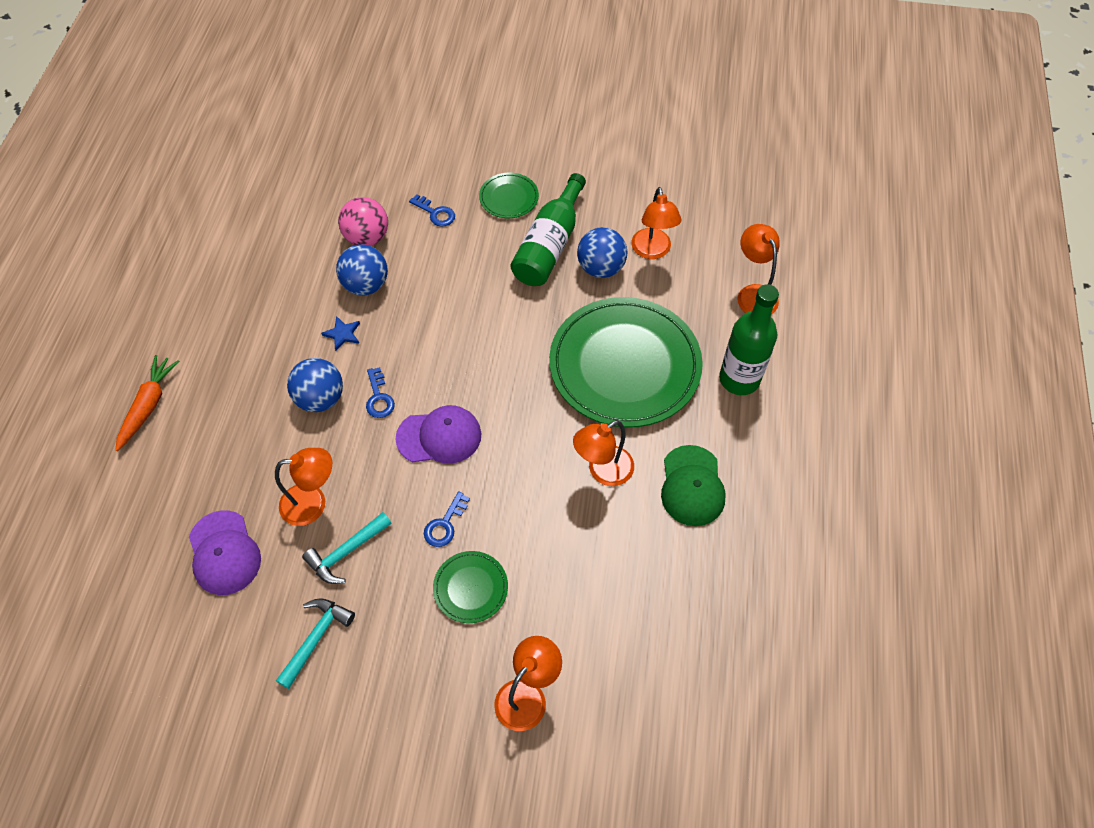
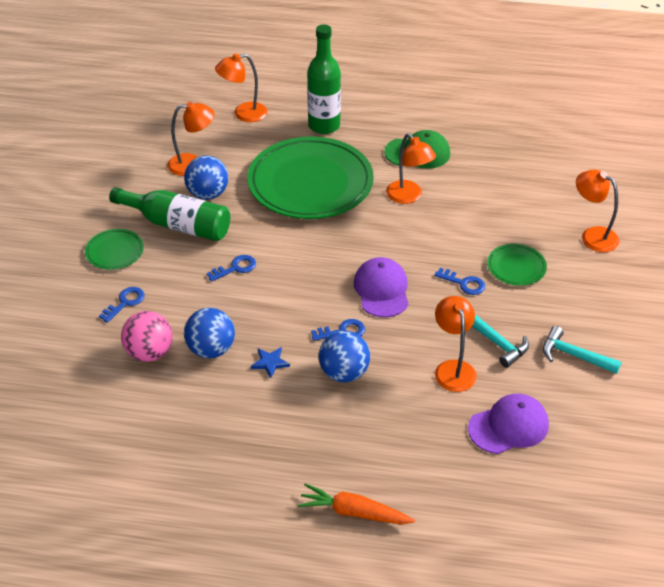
camera: 90 degrees left, 15 degrees down
(481, 299) = (235, 268): none -> blue key

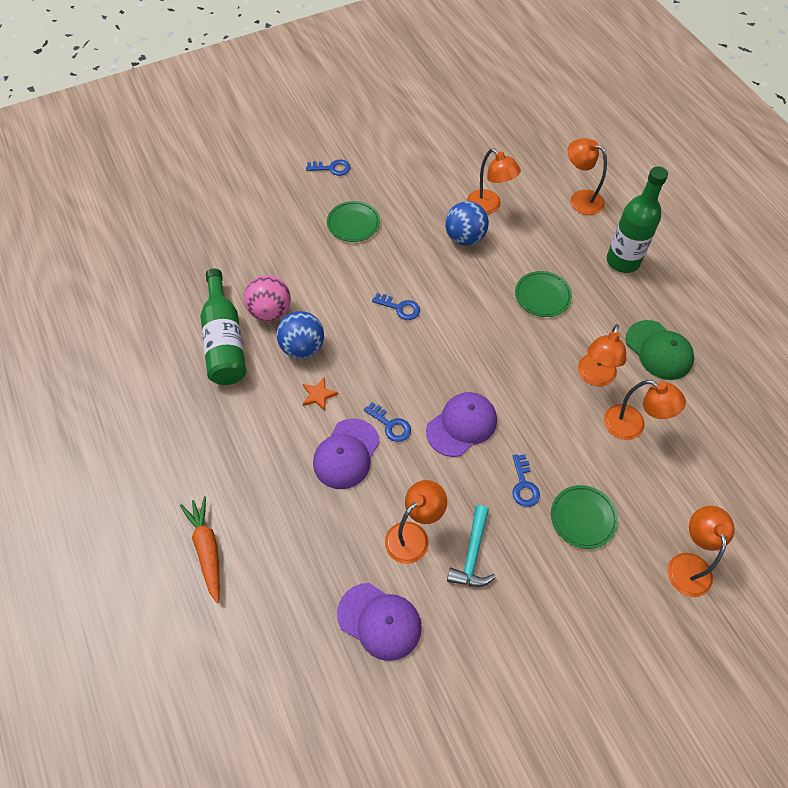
camera: 55 degrees right, 15 degrees up
(125, 302) = (308, 264): blue key -> blue key (332, 168)
(177, 224) = (414, 241): green bottle -> green bottle (225, 340)
(270, 363) = (318, 395): blue star -> orange star
(310, 183) = (542, 296): green plate -> green plate, size x0.44
(344, 373) = (346, 454): blue ball -> purple cap
(466, 201) = (632, 426): none -> orange lamp
(574, 355) = (509, 633): turquoise hammer -> none

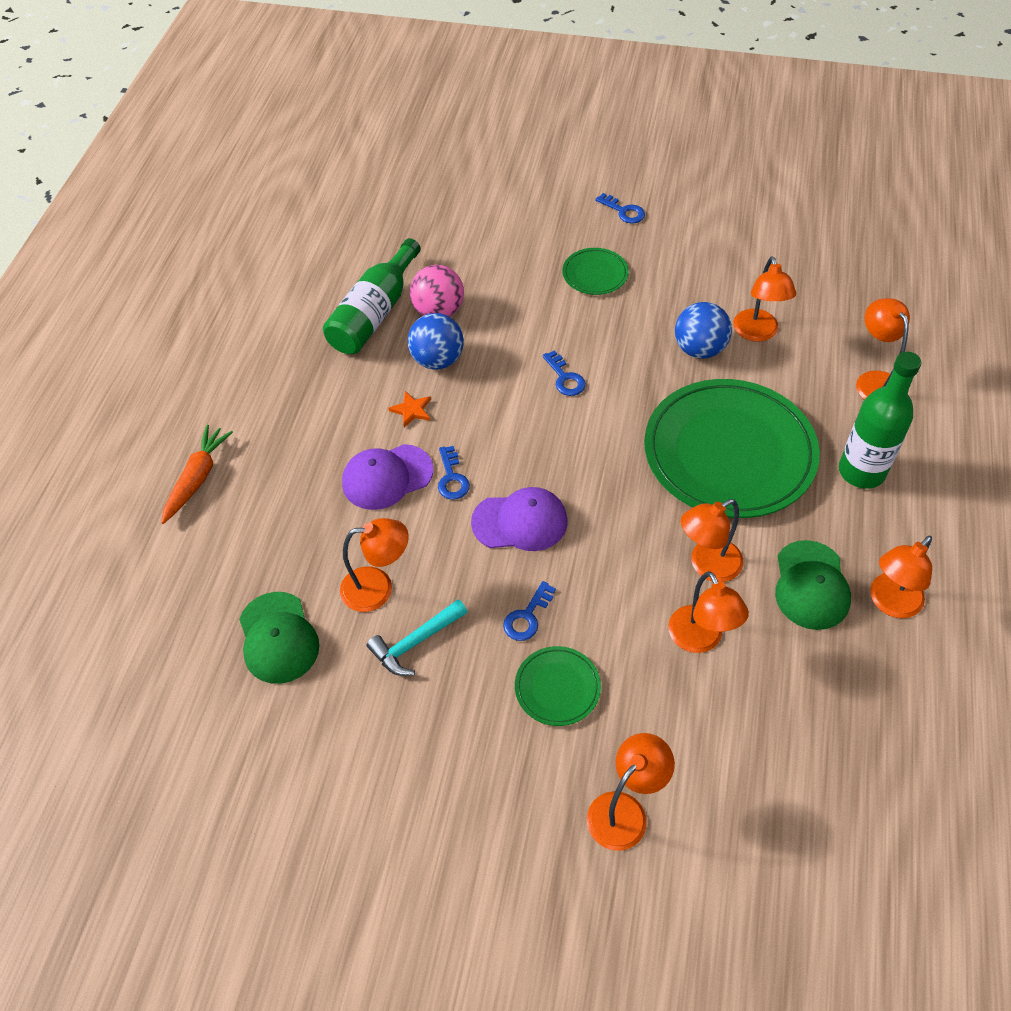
camera: 40 degrees right, 5 degrees down
(379, 621) = (278, 638): purple cap -> green cap
(542, 296) = (729, 453): green plate -> green plate, size x2.29
(706, 332) = (890, 603): none -> orange lamp

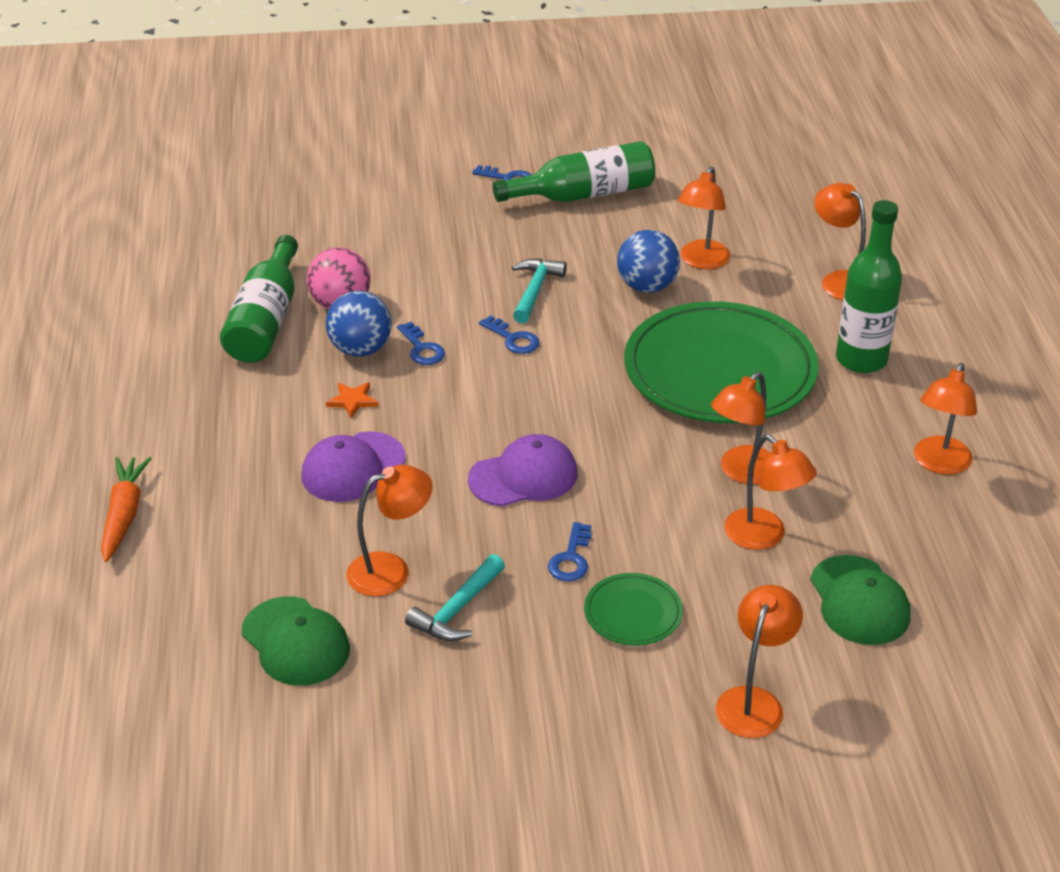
camera: 20 degrees left, 15 degrees down
(452, 478) = (428, 453): blue key -> blue key (422, 349)
(595, 274) = (502, 240): green plate -> none
(602, 332) = (535, 290): none -> turquoise hammer
(681, 240) = (583, 194): none -> green bottle
(757, 333) = (701, 261): orange lamp -> orange lamp turned 45 degrees clockwise
(811, 585) = (854, 466): green cap -> green cap (859, 601)

